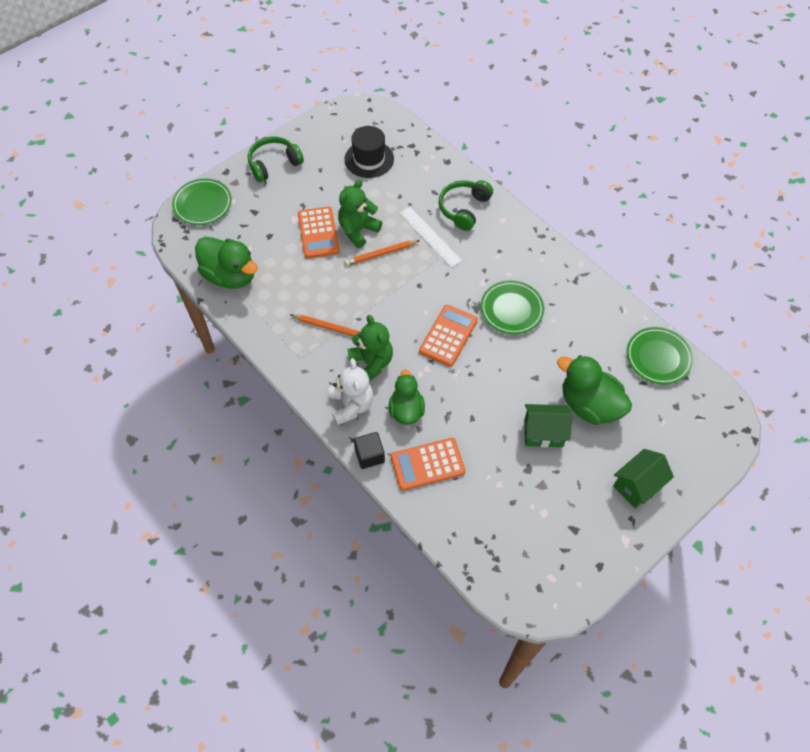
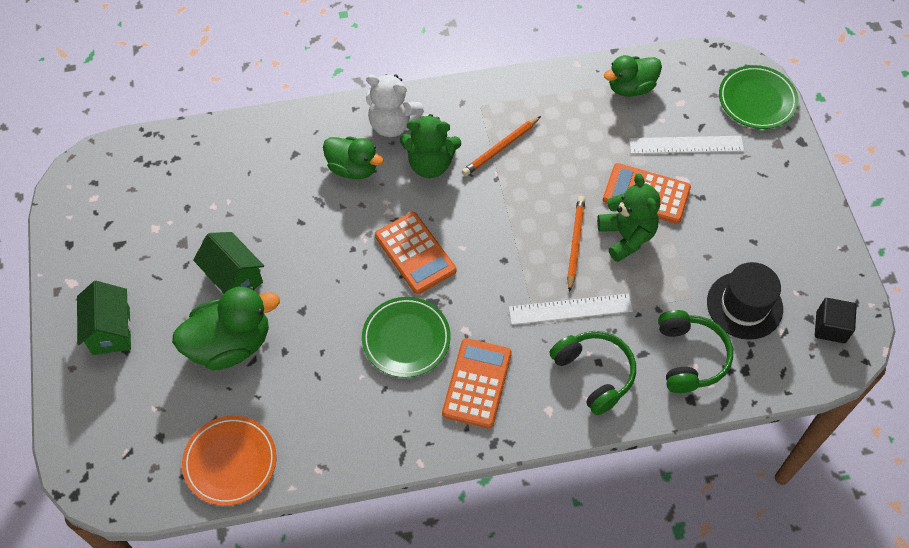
camera: 120 degrees right, 0 degrees up
(230, 275) = (631, 87): green duck -> green duck, size x0.66
(264, 227) = (686, 145): none -> white ruler
(274, 164) = (789, 195): green headphones -> green headphones (689, 357)
(369, 455) = (327, 114): black cube -> black cube (830, 327)
(427, 464) = (281, 157): orange calculator -> orange calculator (477, 383)
(543, 433) = (234, 278): green house -> green house turned 75 degrees counterclockwise
(658, 357) = (230, 462): green plate -> orange plate

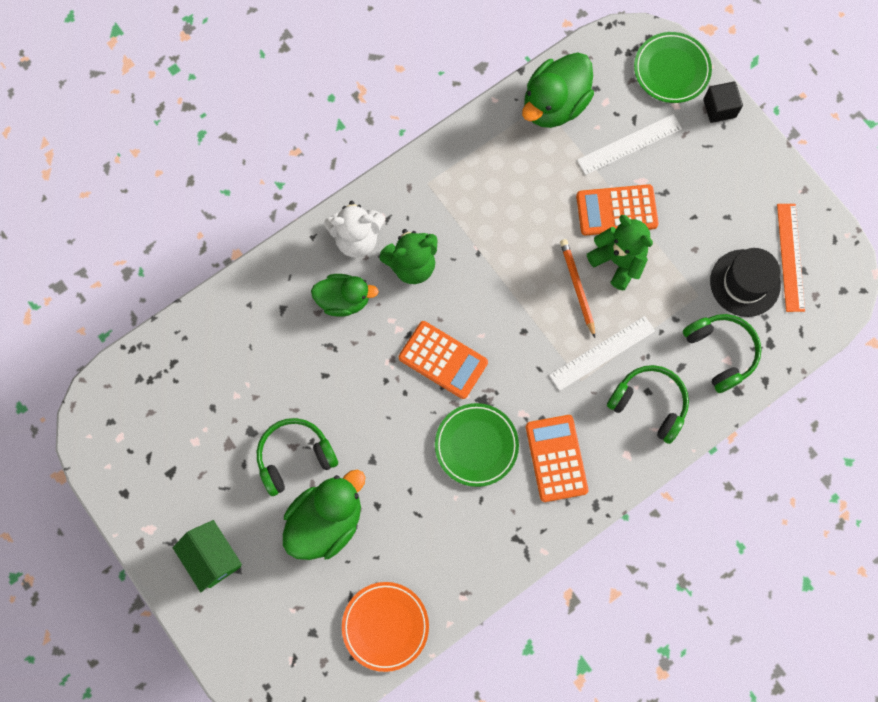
camera: 25 degrees left, 15 degrees up
(234, 278) = (295, 457): green house -> green headphones
(500, 148) = (467, 220): orange pencil -> none
(631, 87) = (554, 104): green duck -> green duck, size x1.51
(802, 301) = (790, 257): none -> orange ruler
(830, 327) = (823, 271): black cube -> black cube (719, 108)

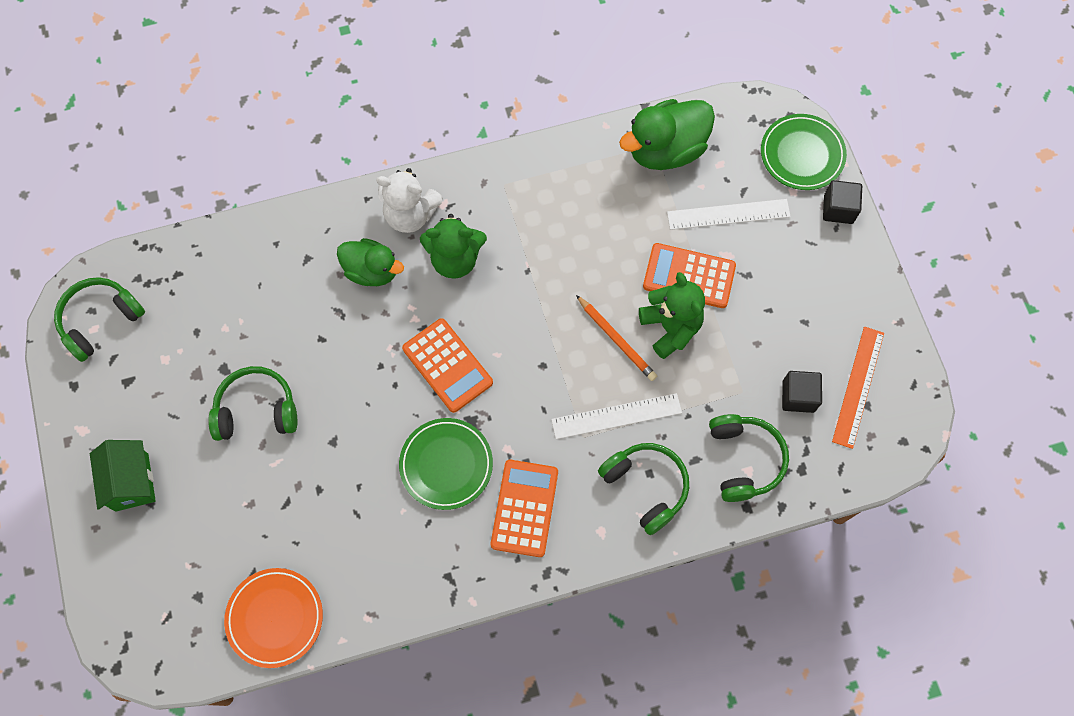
camera: 20 degrees right, 5 degrees down
(123, 428) = (100, 320): none -> green headphones
(326, 521) = (261, 486): green duck -> none
(577, 287) = (616, 339): orange pencil -> orange pencil turned 135 degrees clockwise
(745, 283) = (798, 396): black hat -> black cube

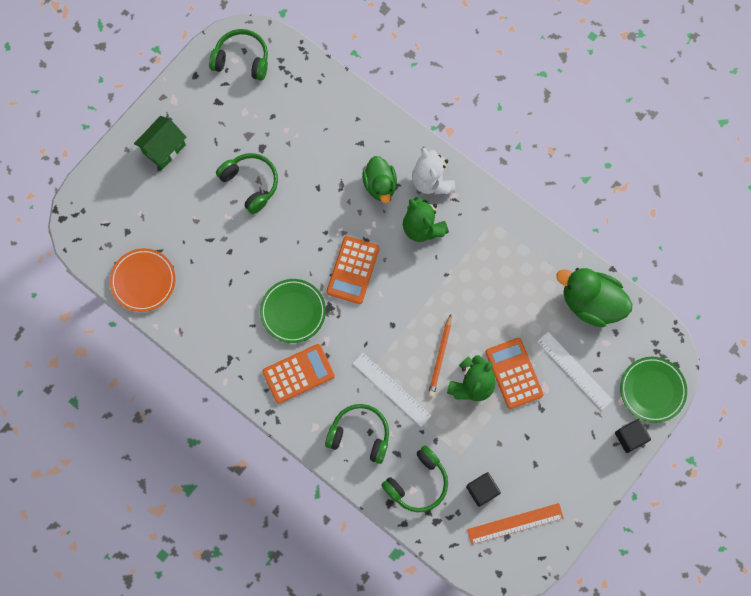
camera: 55 degrees right, 5 degrees up
(645, 487) = (359, 435): green headphones -> green headphones turned 90 degrees counterclockwise

